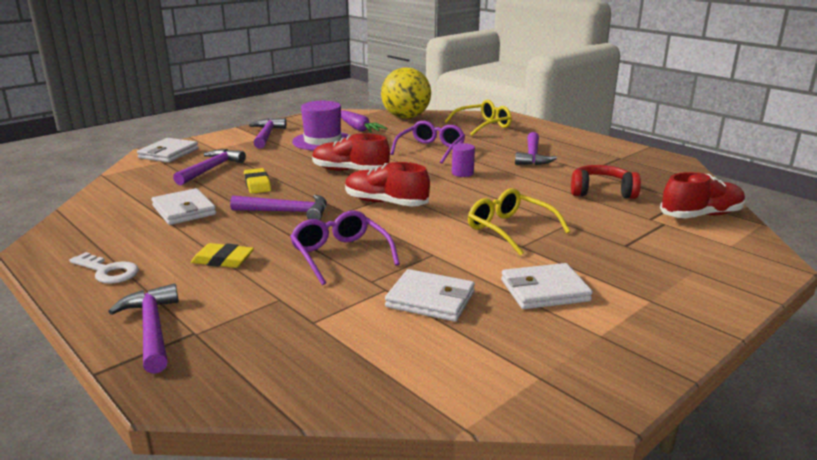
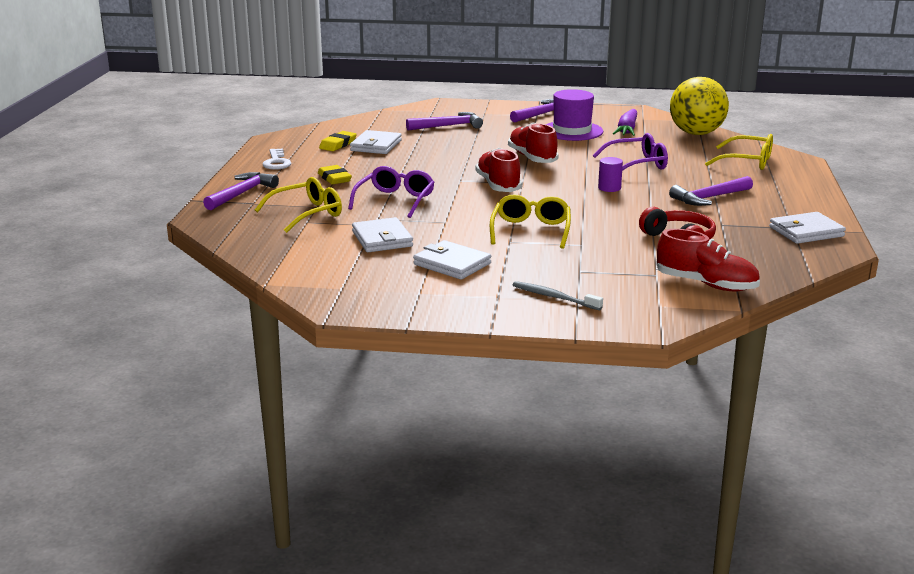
camera: 50 degrees right, 0 degrees up
(168, 153) = (448, 107): white wallet -> white wallet (806, 232)
(257, 184) = (451, 145): yellow eraser -> yellow eraser (338, 144)
(287, 212) = (426, 167): purple hammer -> none
(291, 313) = (307, 214): none -> yellow glasses
(676, 276) = (554, 297): none -> grey toothbrush

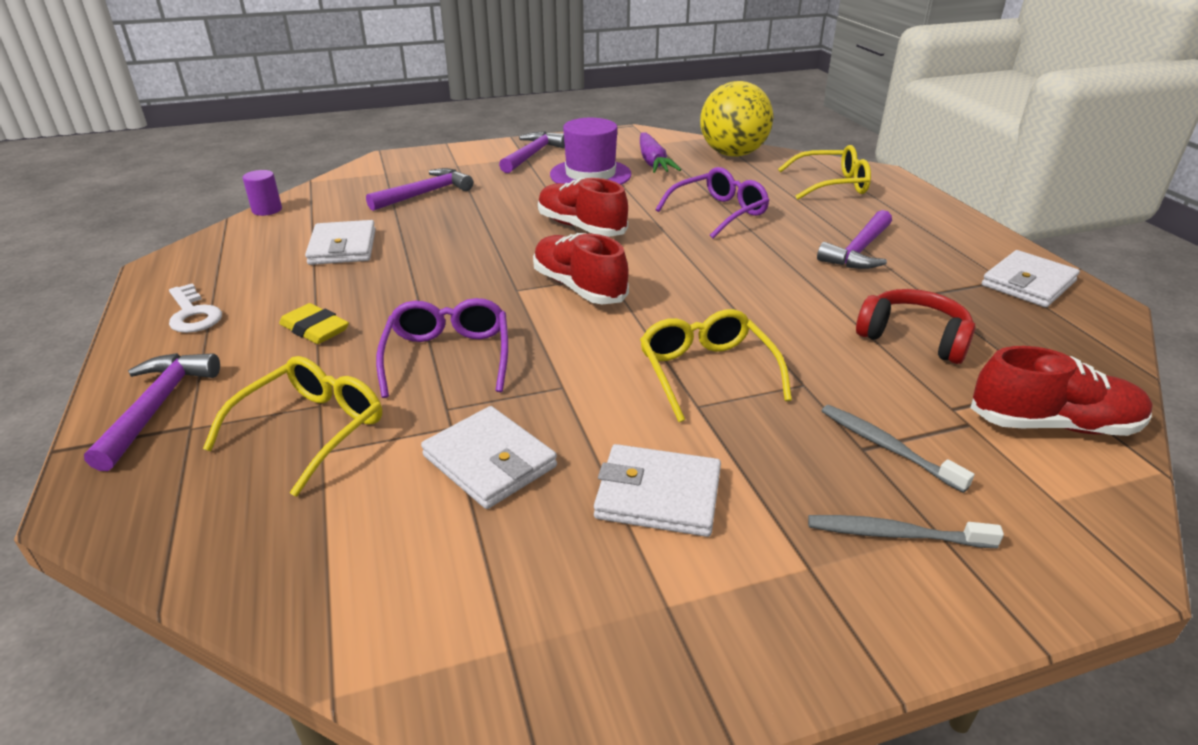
camera: 25 degrees left, 10 degrees up
(338, 144) = (281, 256): yellow eraser -> none
(594, 273) = (887, 447): none -> grey toothbrush
(609, 188) = (727, 260): purple cylinder -> purple cylinder (267, 210)

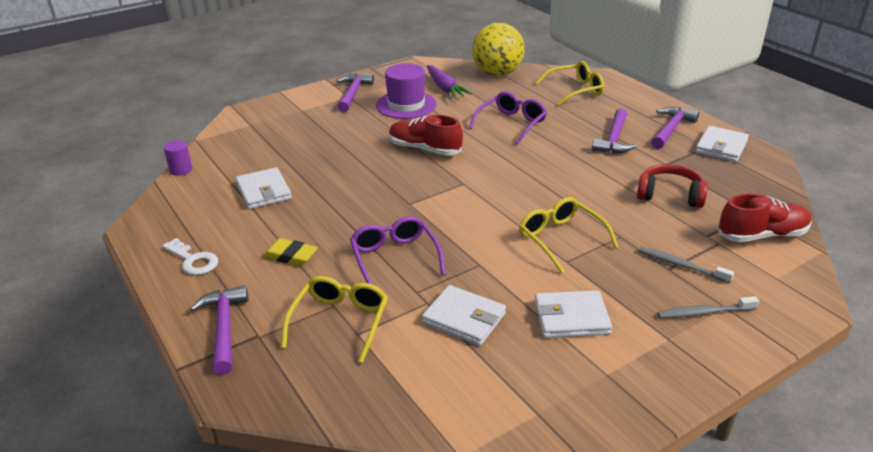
camera: 15 degrees left, 0 degrees up
(425, 194) = (294, 138): purple hammer -> purple hammer (671, 129)
(579, 288) = (450, 195): red shoe -> none

